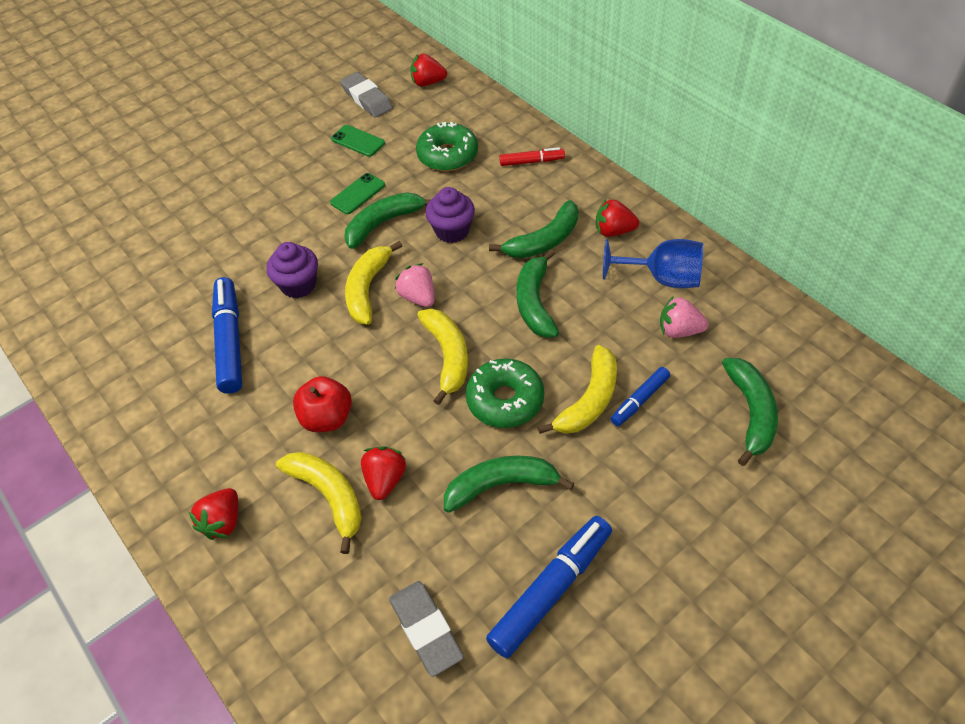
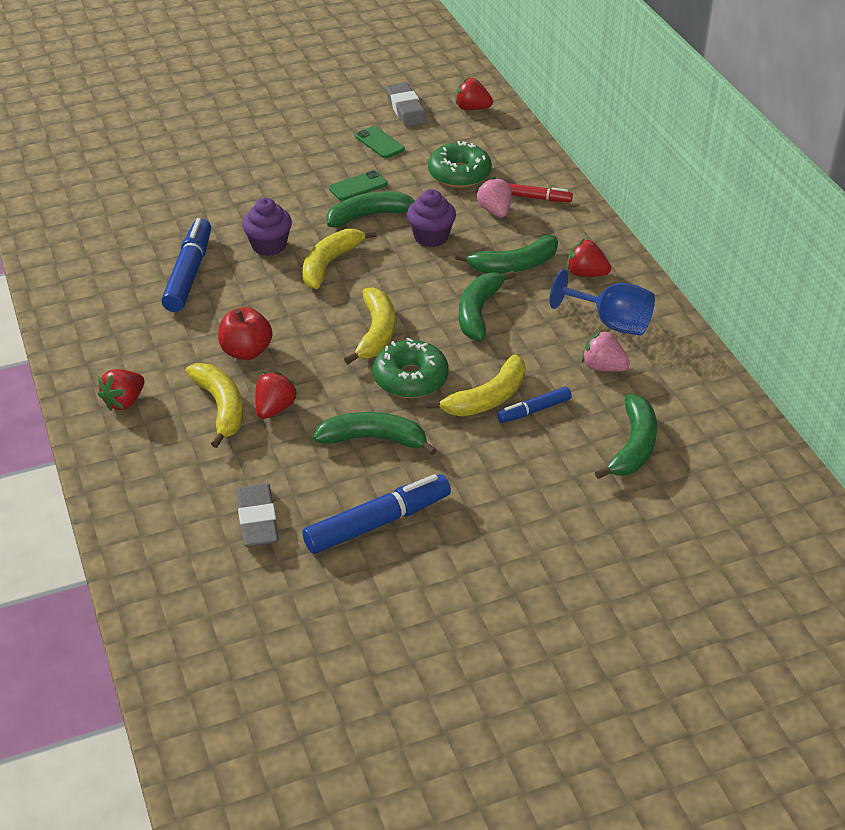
camera: 15 degrees right, 10 degrees down
(418, 297) = (372, 281): pink strawberry -> pink strawberry (495, 211)

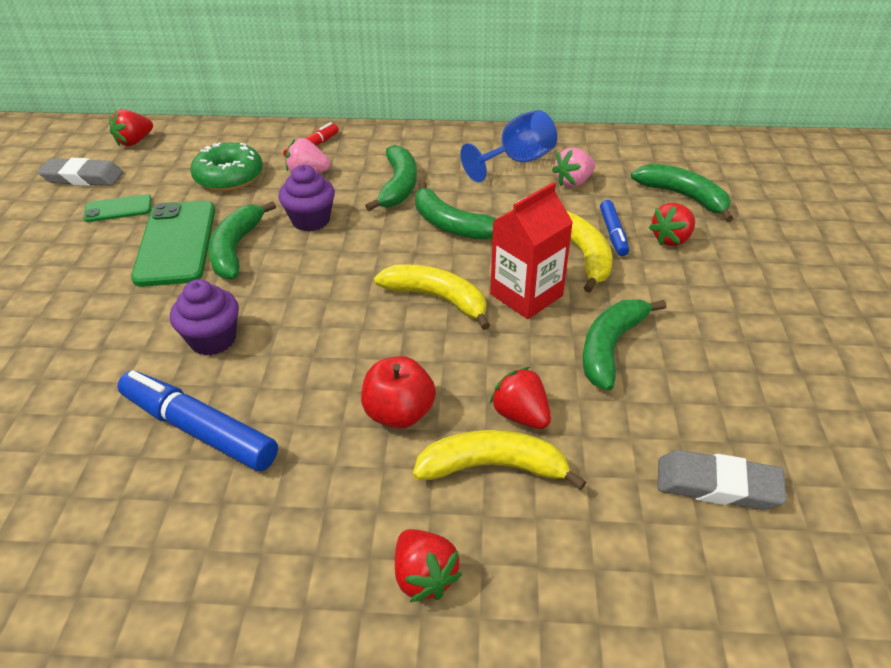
camera: 65 degrees left, 0 degrees up
(330, 264) = (291, 300): yellow banana -> none
(358, 186) = (176, 243): green phone -> green phone, size x1.92
(377, 523) = (746, 381): blue marker -> none
(410, 378) = (526, 295): green donut -> red carton
(586, 274) = (441, 154): red strawberry -> red strawberry (671, 239)

